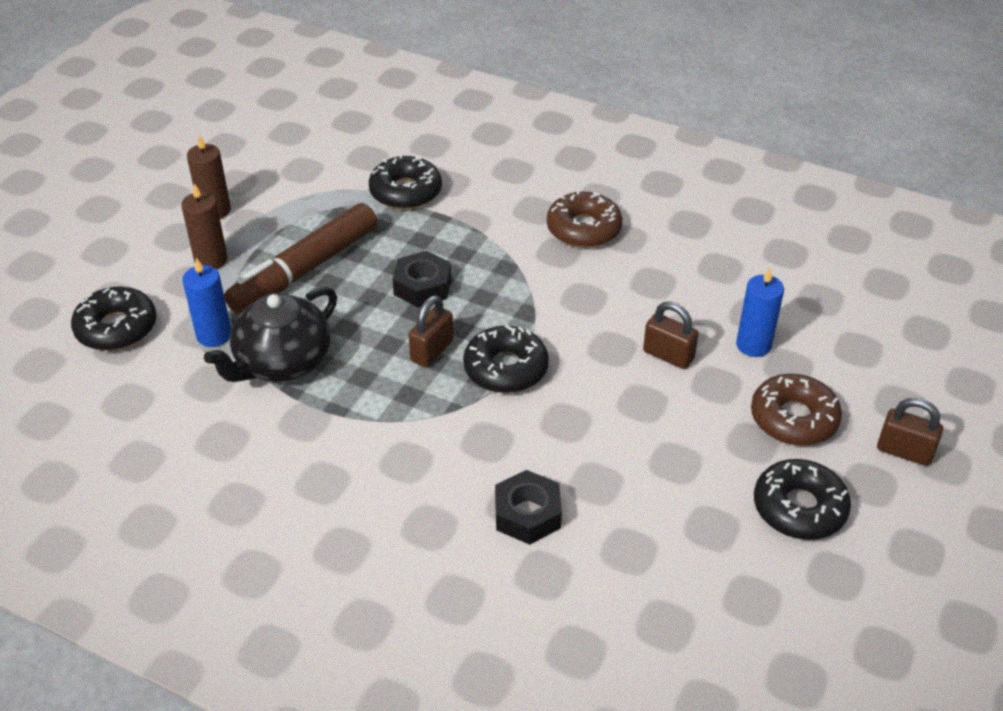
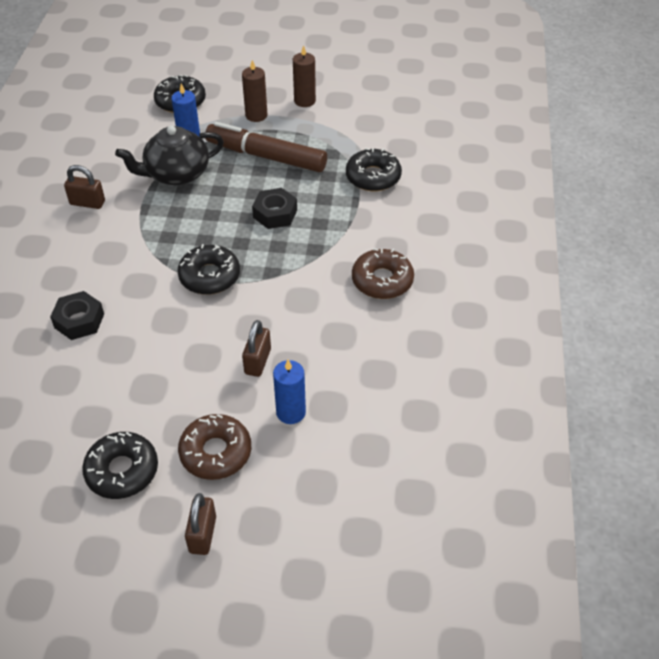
camera: 70 degrees right, 5 degrees up
(282, 362) = (176, 174): black teapot -> black teapot turned 45 degrees counterclockwise
(432, 351) = (213, 236): brown padlock -> brown padlock (87, 203)

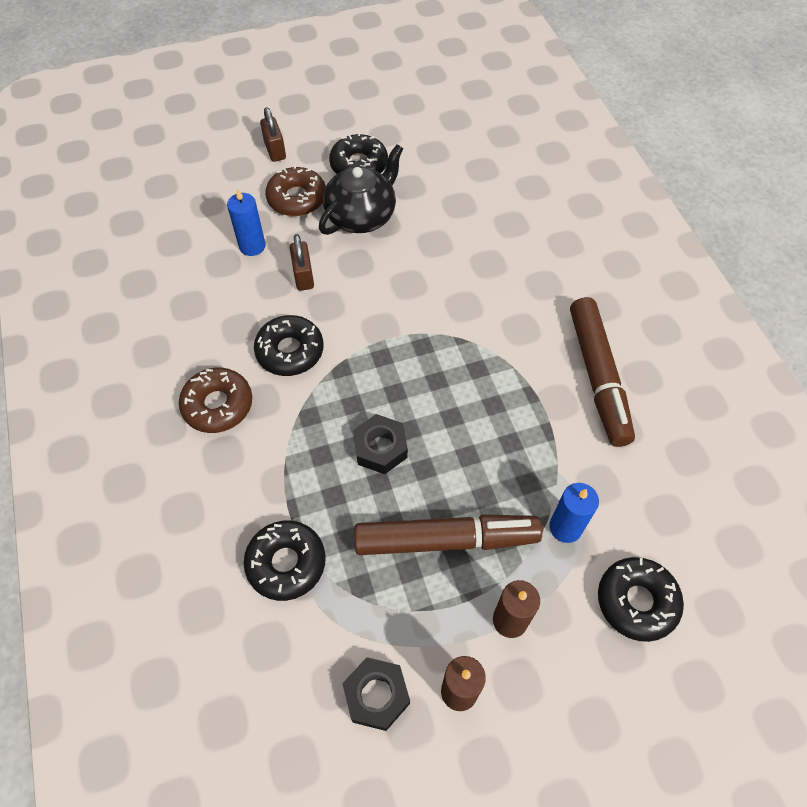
camera: 155 degrees right, 10 degrees up
(79, 320) = (487, 253): black nut -> black nut (376, 695)
(87, 203) = (597, 377): brown padlock -> brown marker
(176, 174) = (535, 460): black teapot -> black teapot (362, 216)
(209, 276) = (401, 341): black donut -> black donut (290, 351)

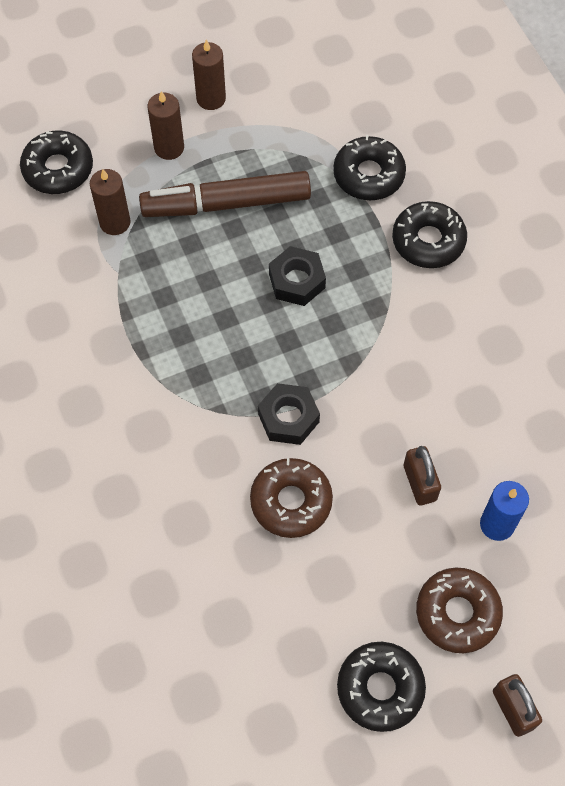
camera: 175 degrees right, 5 degrees up
(218, 405) = (475, 312): brown donut -> brown donut (291, 501)
(290, 351) = (413, 379): black donut -> black donut (428, 241)
(362, 216) = (361, 588): black teapot -> none
(376, 695) = (276, 91): black nut -> black nut (288, 418)
(565, 527) = (115, 222): blue candle -> brown candle
(597, 377) = (64, 376): brown marker -> none

